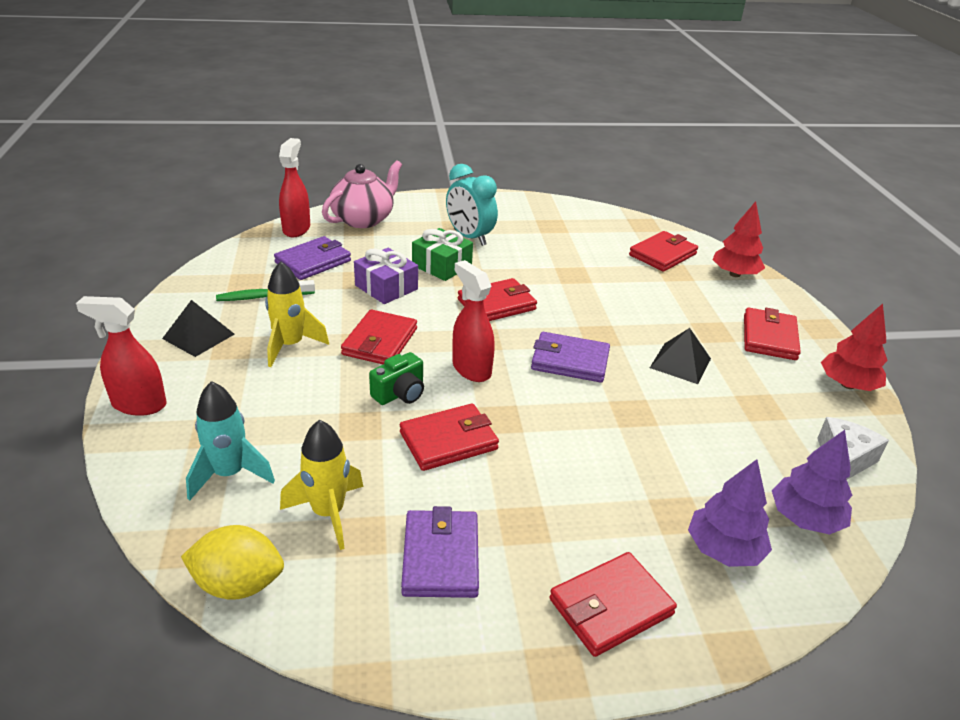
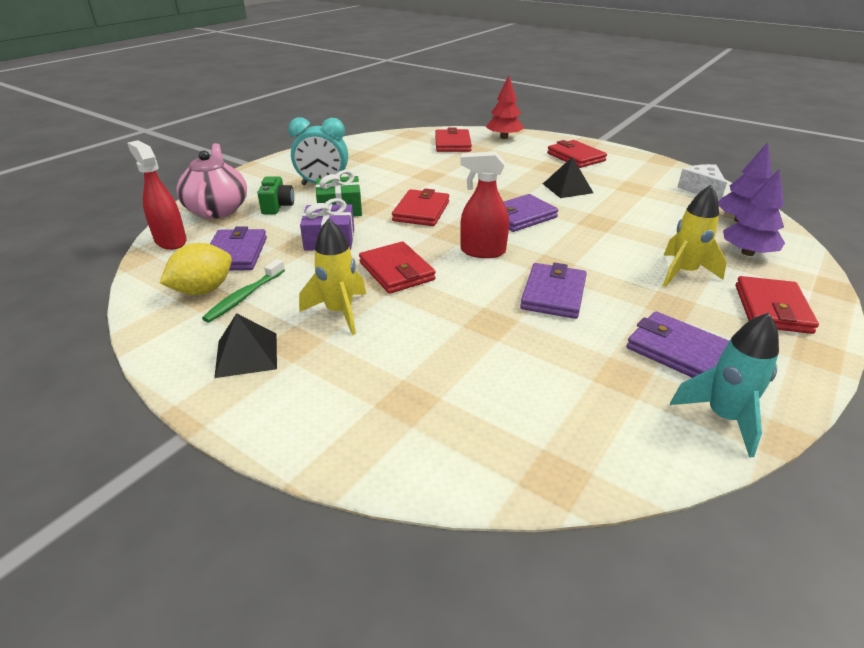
camera: 45 degrees left, 0 degrees up
(139, 404) = (303, 433): red spray bottle -> none
(229, 474) = (479, 415): turquoise rocket -> turquoise rocket (723, 417)
(238, 584) = (631, 465): yellow lemon -> yellow lemon (203, 290)
(328, 513) = (583, 381): yellow rocket -> yellow rocket (683, 273)
(400, 393) = (474, 290): green camera -> green camera (277, 206)
(448, 441) = (553, 294): red wallet -> purple wallet
(847, 385) = (641, 160): red tree -> none

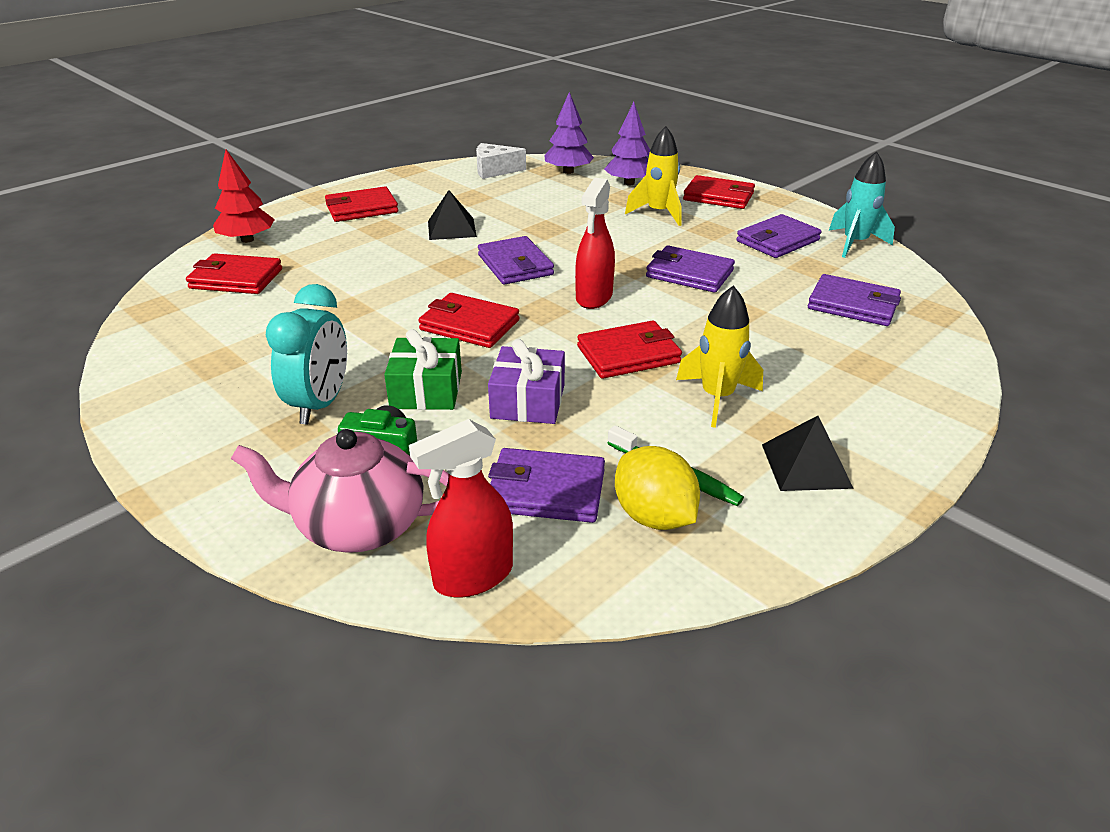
camera: 80 degrees left, 0 degrees up
(539, 402) = (853, 305): none -> purple wallet

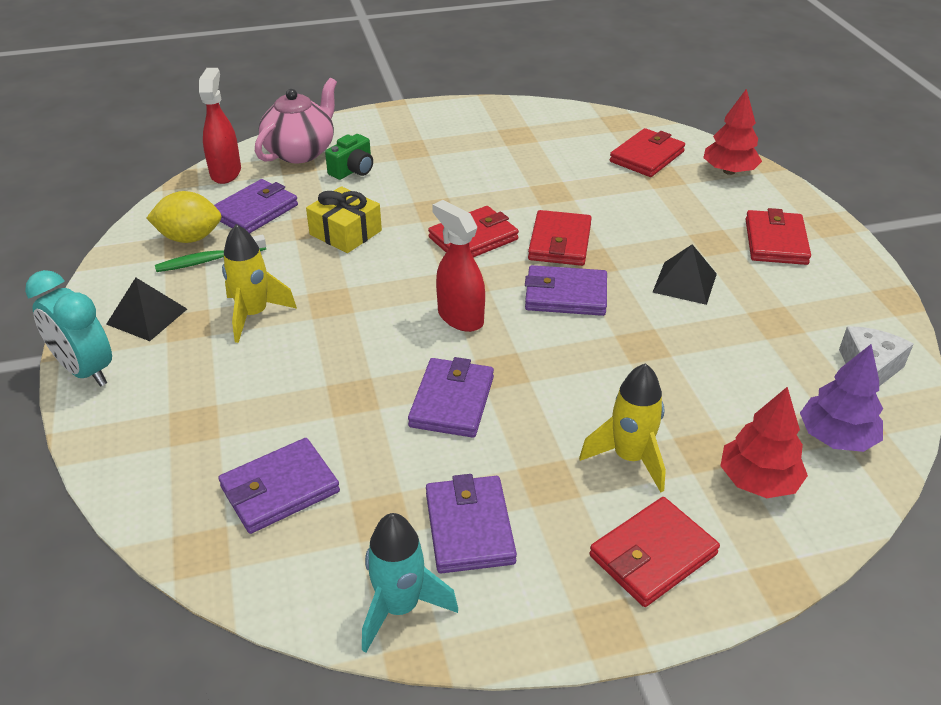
camera: 120 degrees right, 5 degrees up
(320, 404) = (427, 160): turquoise clock -> turquoise clock (85, 370)
(426, 390) = (402, 199): green gift -> none
(528, 401) = (345, 232): purple gift -> yellow gift
(628, 354) = (353, 298): red wallet -> red wallet (560, 242)
(629, 183) = (758, 481): purple tree -> red tree
(689, 274) = (452, 401): purple wallet -> purple wallet turned 45 degrees counterclockwise

